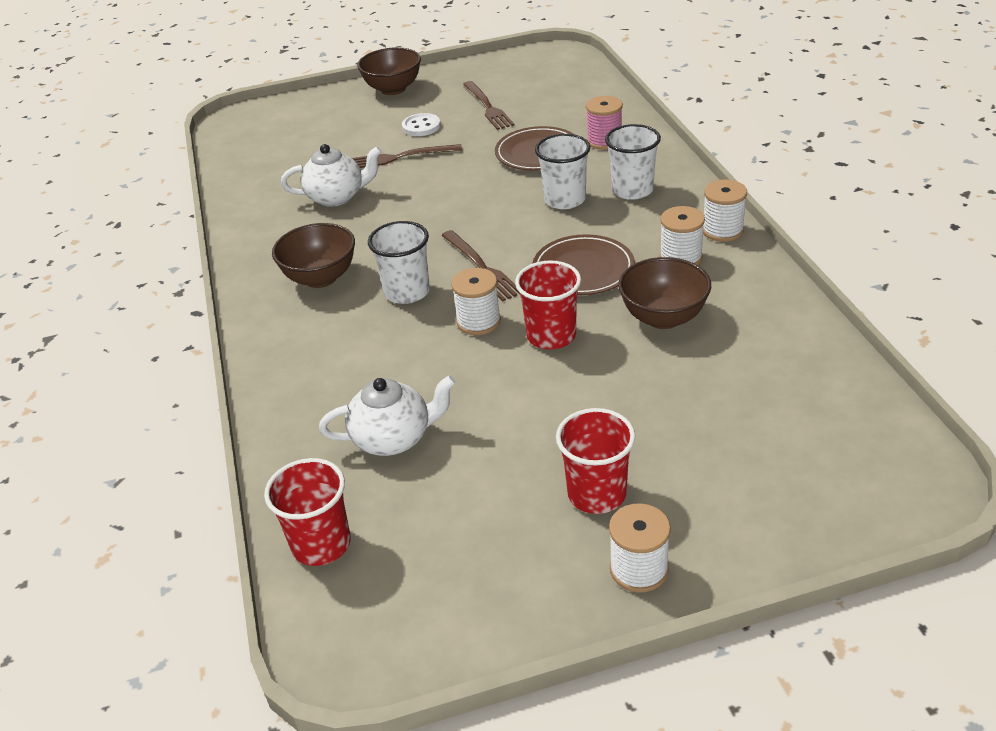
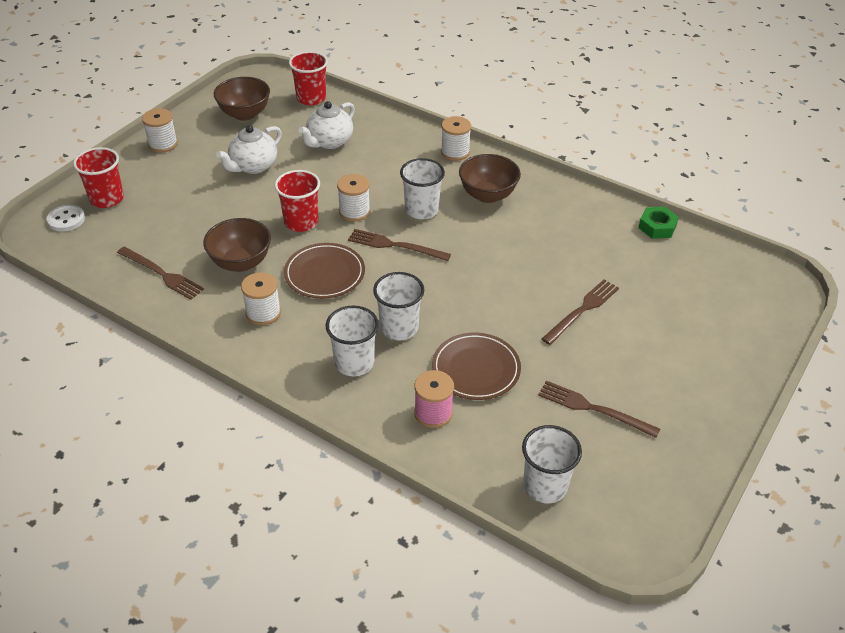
camera: 135 degrees right, 5 degrees up
(234, 188) = (657, 227): none -> green nut
(337, 197) = (572, 253): white teapot -> white teapot (253, 166)
(393, 89) = (717, 390): brown bowl -> brown bowl (245, 114)
(421, 126) = (616, 353): white button -> white button (66, 219)
(576, 87) = (545, 486): none -> white cup
(597, 494) = (205, 161): red cup -> red cup (107, 199)
(722, 230) = (249, 353): white spool -> white spool (455, 152)
(768, 342) = (161, 274): none -> brown fork

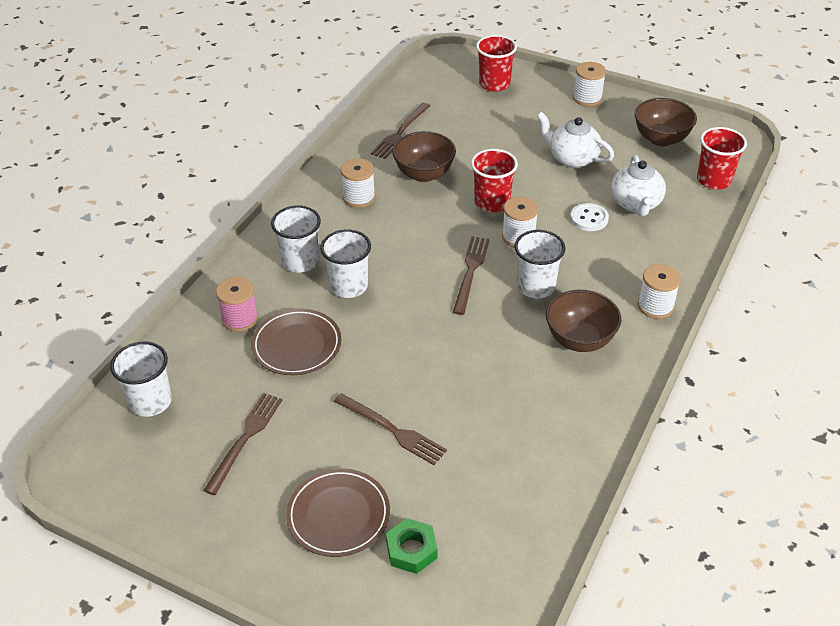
camera: 85 degrees right, 0 degrees up
(66, 219) = (460, 70): white button -> white button (589, 218)
(324, 274) = (418, 228): brown plate -> brown plate (338, 515)
(329, 142) = (635, 204): white teapot -> white teapot turned 120 degrees counterclockwise
(657, 227) = (563, 510): green nut -> green nut (411, 550)

